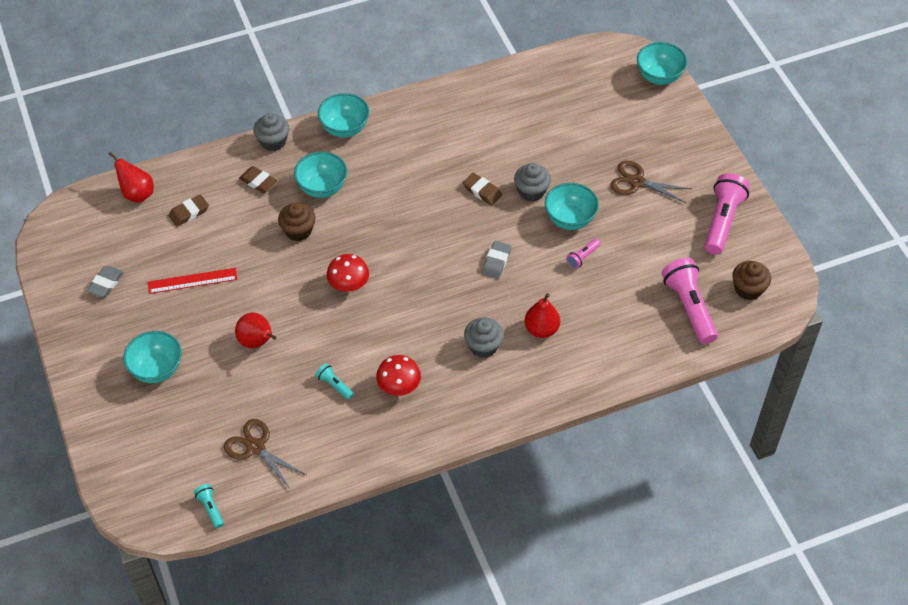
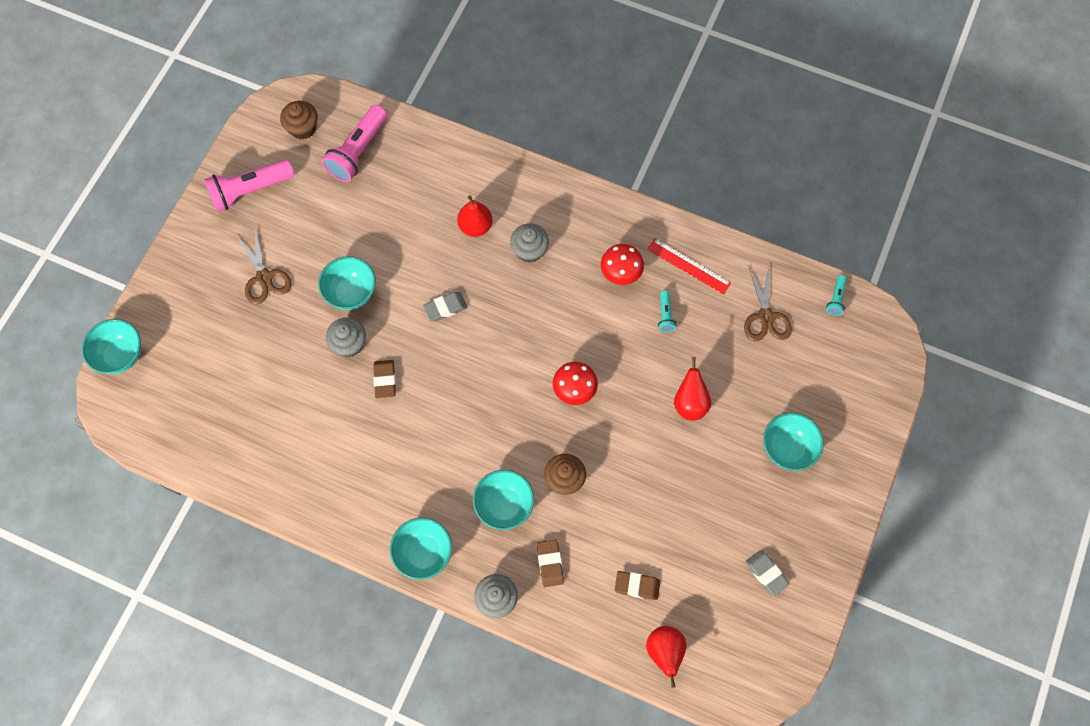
camera: 135 degrees left, 15 degrees up
(105, 283) = (766, 573): grey eraser -> grey eraser turned 75 degrees clockwise
(192, 281) = (692, 509): red ruler -> red ruler (688, 266)
(582, 257) = (381, 254): pink flashlight -> none

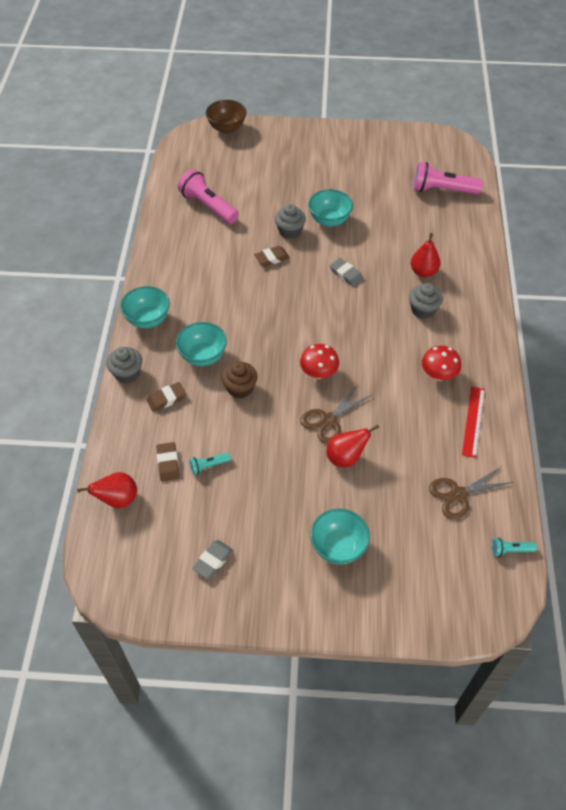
camera: 70 degrees right, 15 degrees down
(121, 355) = (227, 128): turquoise bowl -> brown bowl
(249, 190) = (377, 147): pink flashlight -> pink flashlight (208, 206)
(264, 278) = (316, 174): brown scissors -> brown scissors (328, 420)
(303, 128) = (441, 157): brown cupcake -> none
(665, 315) = (417, 417): turquoise flashlight -> turquoise flashlight (208, 466)

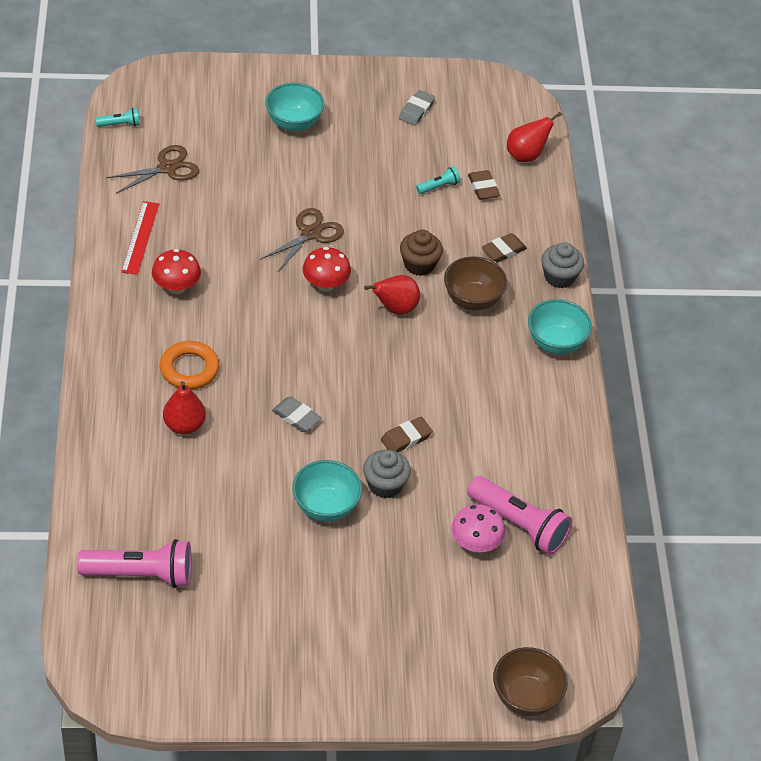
camera: 170 degrees right, 5 degrees down
(203, 356) = (472, 300): turquoise bowl -> brown bowl
(238, 197) = (475, 544): none -> pink mushroom
(346, 457) = (289, 198): red pear -> red pear (395, 309)
(423, 310) = (189, 369): grey cupcake -> orange ring

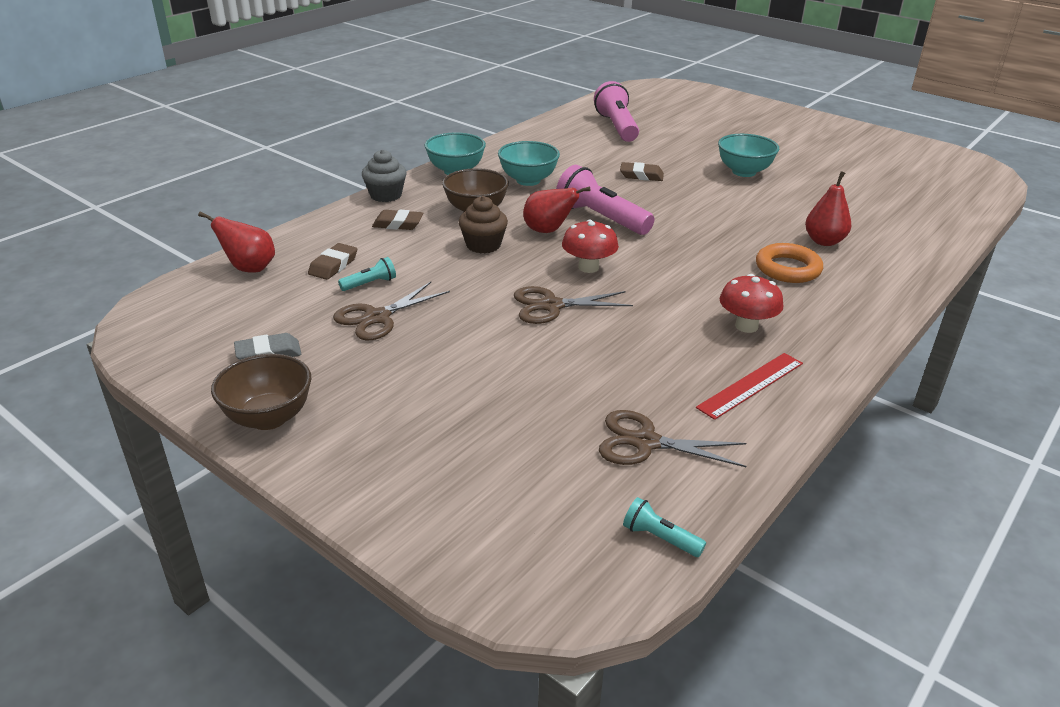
camera: 135 degrees left, 15 degrees down
(141, 574) = (923, 193): pink flashlight -> pink flashlight (601, 218)
(294, 123) = (421, 412): turquoise bowl -> turquoise bowl (528, 180)
(296, 417) = (717, 212): grey eraser -> none
(385, 485) = (686, 165): grey cupcake -> none
(397, 165) = (377, 317): none -> brown scissors
(439, 187) = (370, 284): turquoise flashlight -> turquoise flashlight turned 135 degrees clockwise
(475, 544) = (656, 130): pink mushroom -> none
(526, 697) = (700, 91): brown bowl -> brown bowl (269, 417)

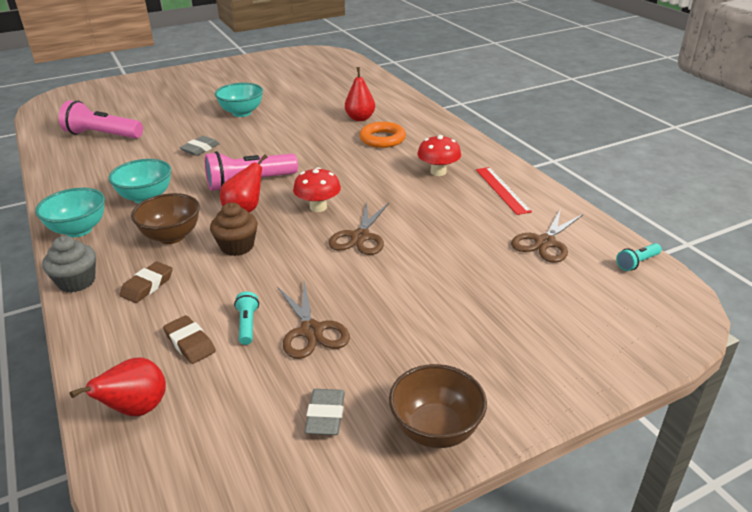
camera: 65 degrees left, 0 degrees up
(641, 175) = (200, 149): brown eraser -> grey eraser

